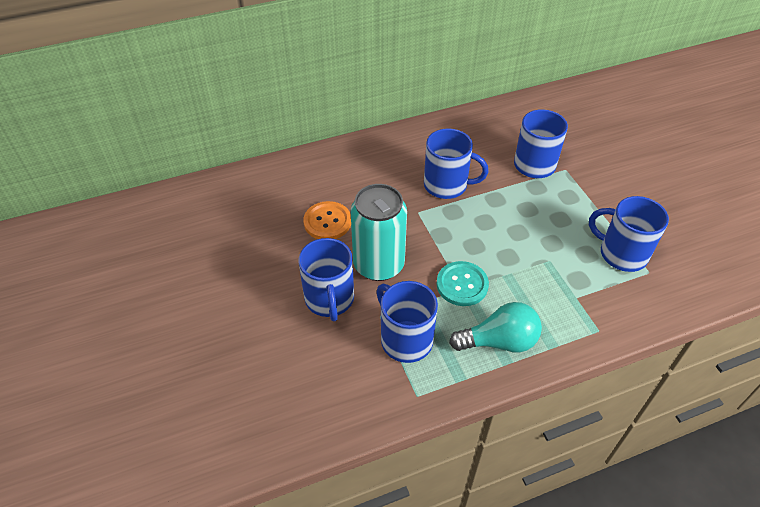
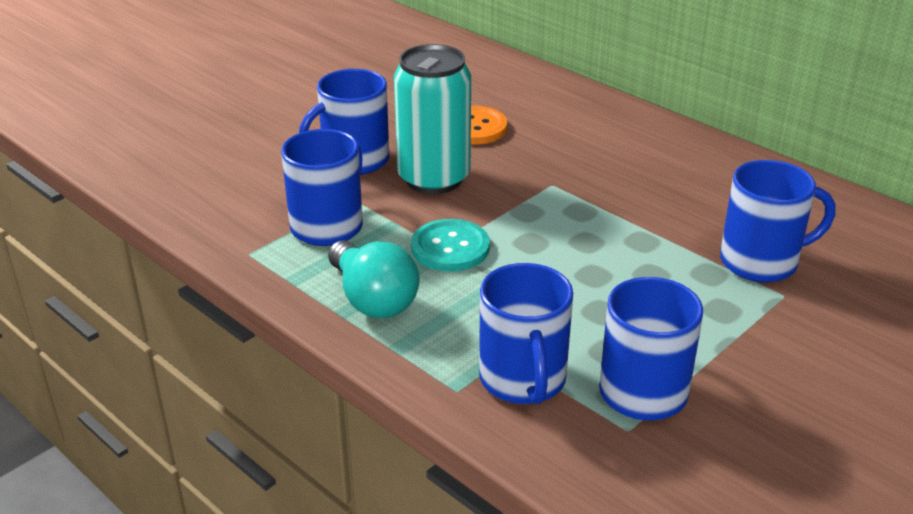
camera: 65 degrees right, 15 degrees down
(447, 185) = (627, 195): blue mug -> blue mug (523, 380)

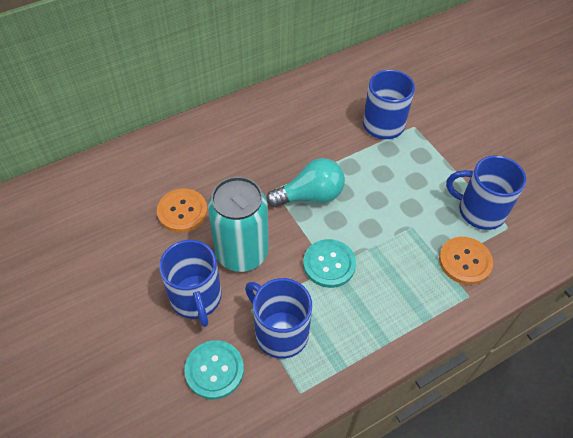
camera: 75 degrees left, 20 degrees up
(263, 190) = (214, 370): none -> turquoise button
(373, 299) = (374, 321): turquoise light bulb -> turquoise light bulb (310, 196)
(523, 380) = (465, 261): blue mug -> orange button

